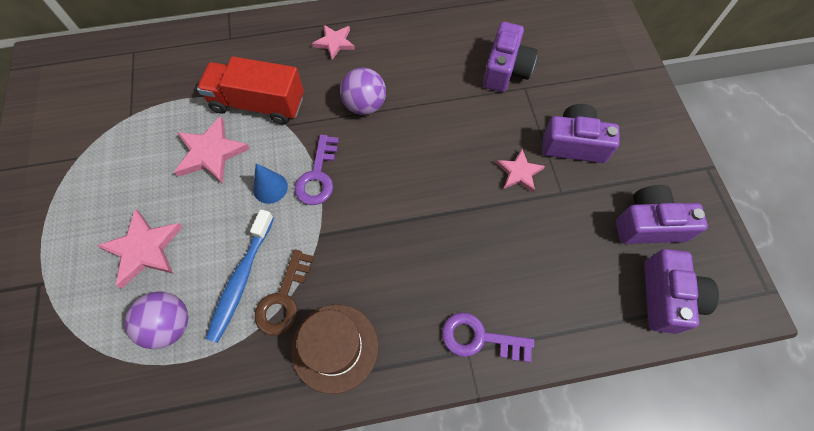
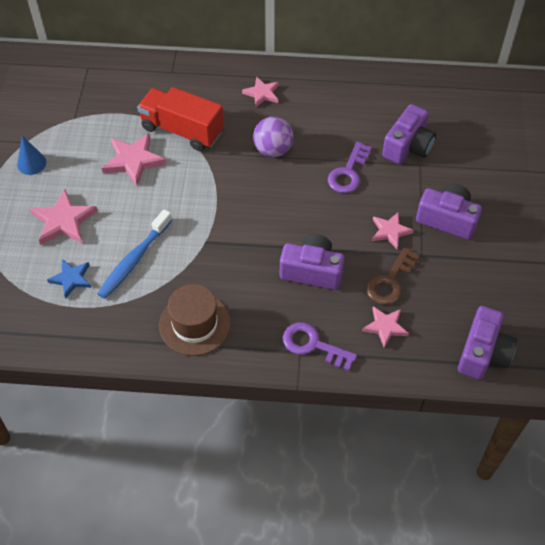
camera: 15 degrees right, 10 degrees down
(170, 325) = (71, 279): purple ball -> blue star
(270, 187) = (175, 197): blue cone -> blue cone (31, 163)
(283, 299) = (164, 281): brown key -> brown key (390, 281)
(317, 176) = (216, 197): purple key -> purple key (348, 173)
(552, 292) = (385, 327): none -> pink star
(648, 224) = (490, 296): purple camera -> purple camera (312, 271)

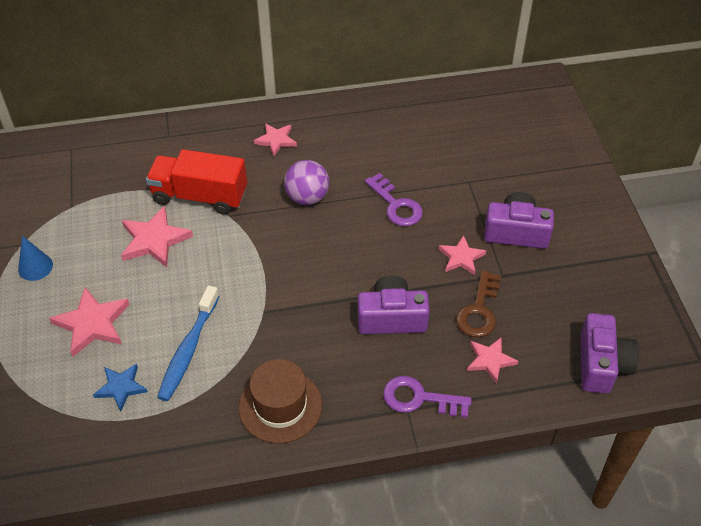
camera: 15 degrees left, 5 degrees down
(348, 173) = (396, 205): purple key -> purple key turned 45 degrees counterclockwise
(408, 146) = (450, 165): purple camera -> none

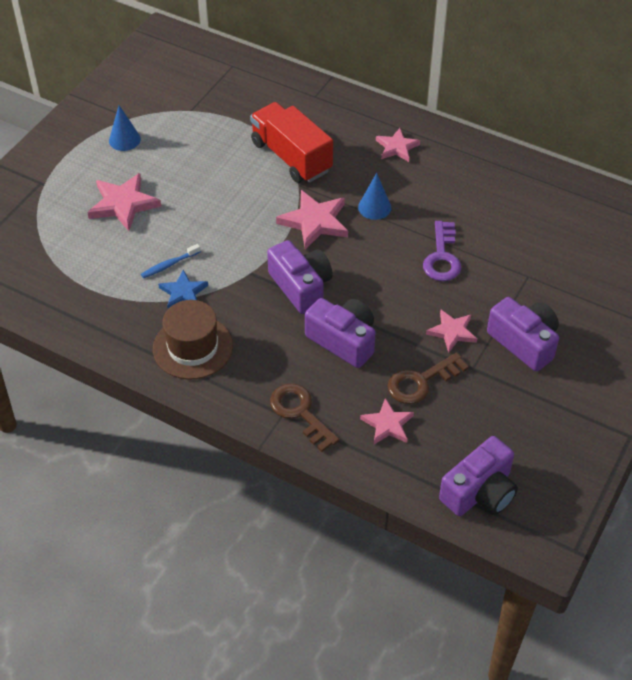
camera: 40 degrees right, 0 degrees up
(121, 387) = (99, 261): blue star -> blue star (183, 293)
(154, 240) = (225, 170): pink star -> pink star (315, 222)
(188, 350) = (169, 265): blue toothbrush -> blue toothbrush, size x0.53
(307, 197) = (374, 207): purple ball -> blue cone
(315, 296) = (301, 286): none -> purple camera
(419, 398) = (300, 413): purple key -> brown key

